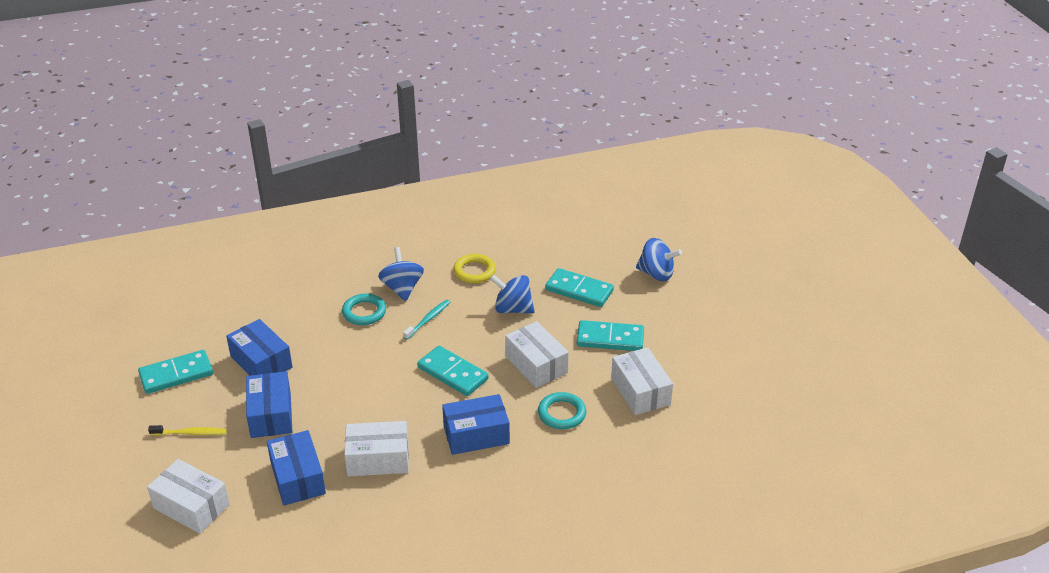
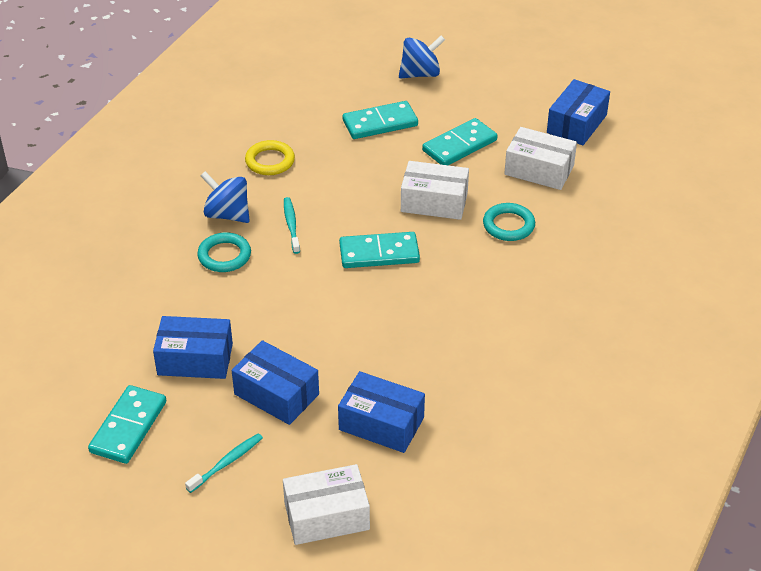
camera: 45 degrees left, 5 degrees up
(190, 433) = (227, 463): yellow toothbrush -> turquoise toothbrush
(378, 459) = (423, 360): white box -> none
(476, 435) = (470, 286): blue box -> blue box (576, 124)
(512, 309) = (349, 171): blue spinning top -> none

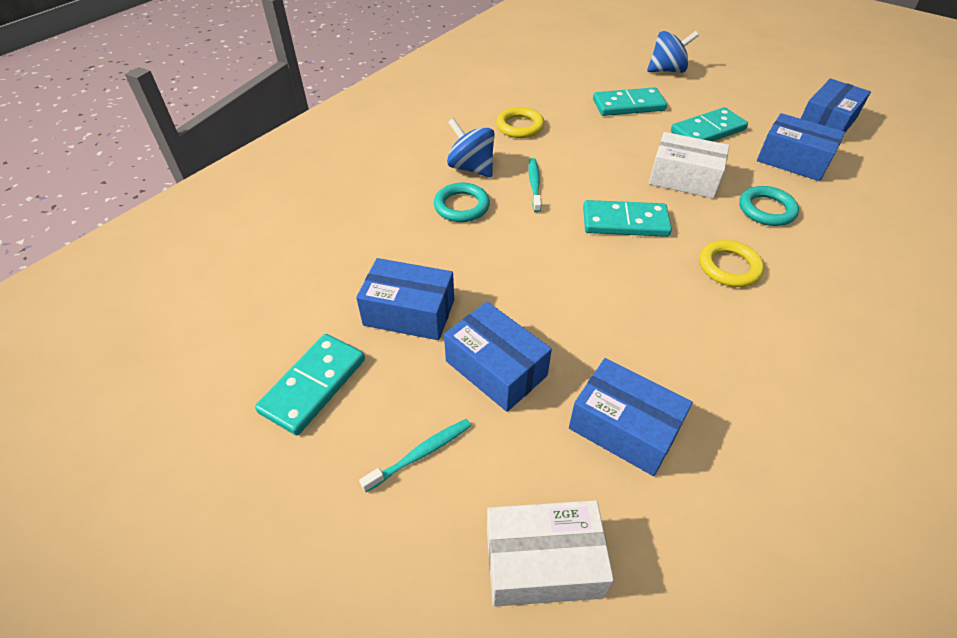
camera: 10 degrees right, 5 degrees up
(471, 284) = (729, 267): none -> yellow ring
(539, 170) = (793, 160): white box -> blue box

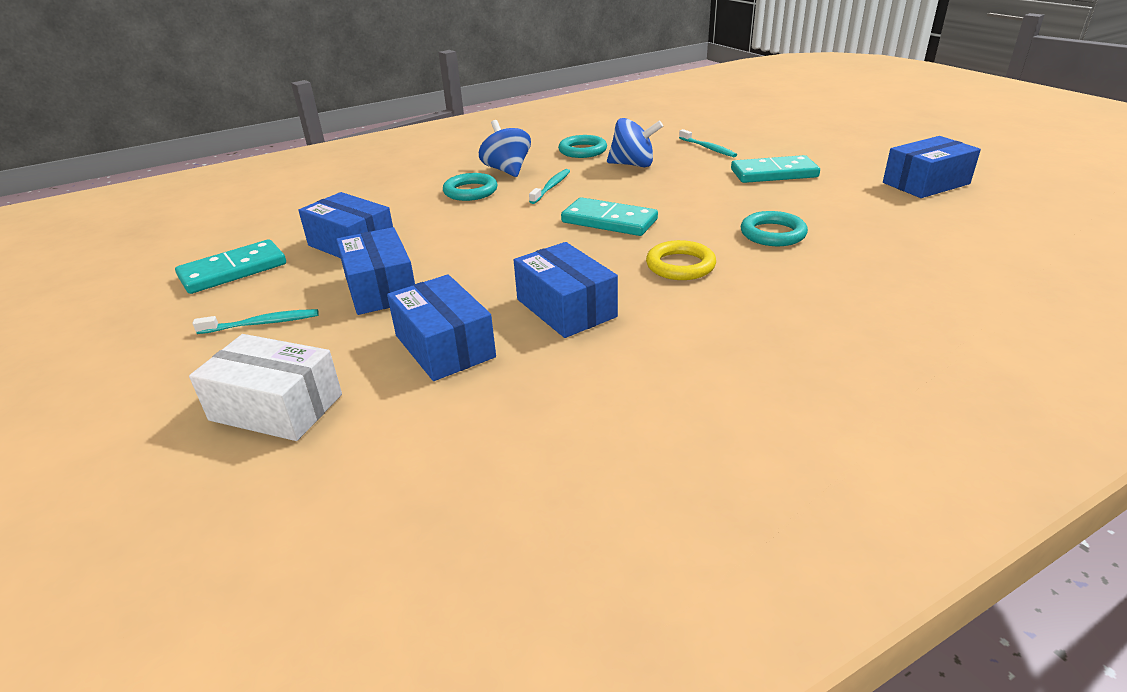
camera: 25 degrees right, 15 degrees down
(520, 126) = (582, 150): yellow ring -> turquoise ring
(628, 105) = (708, 148): turquoise domino -> turquoise toothbrush
(667, 70) = (779, 130): blue spinning top -> blue spinning top (633, 165)
(684, 178) = (706, 201): white box -> none
(793, 160) = (849, 204): blue box -> blue box (566, 308)

